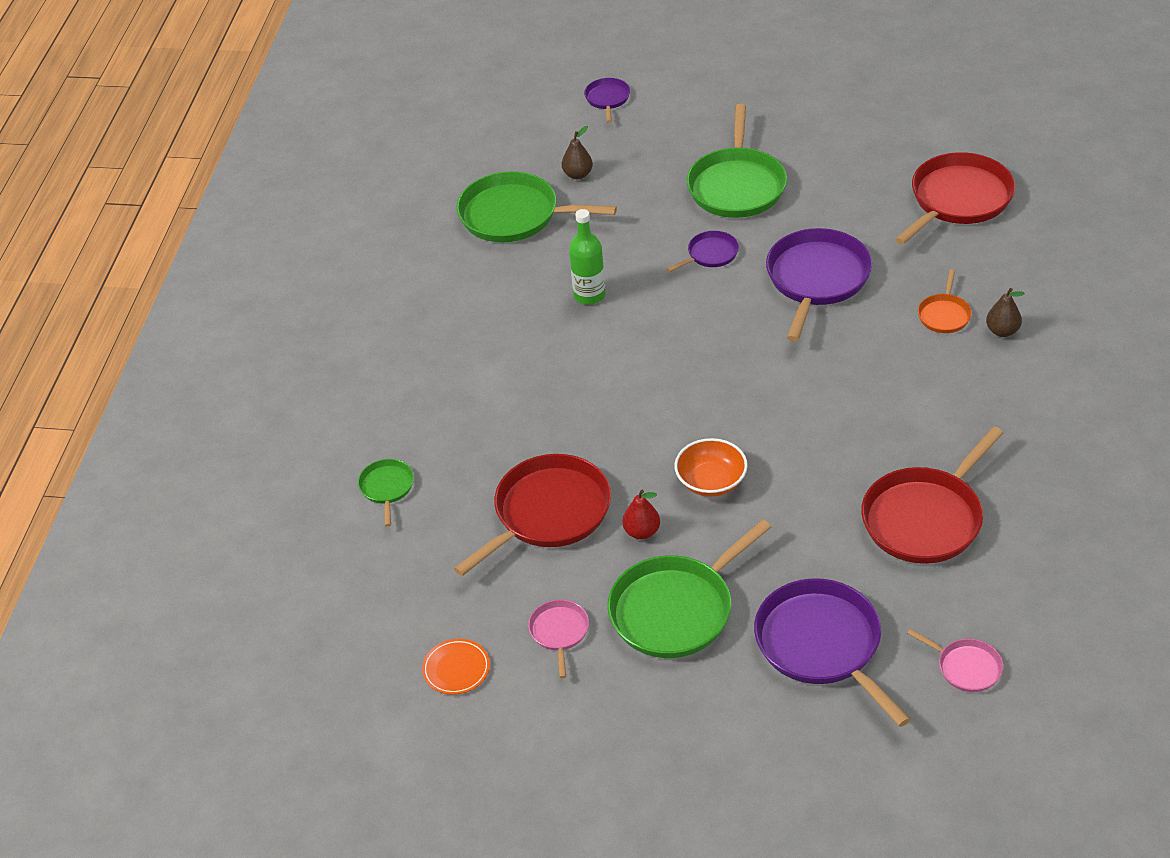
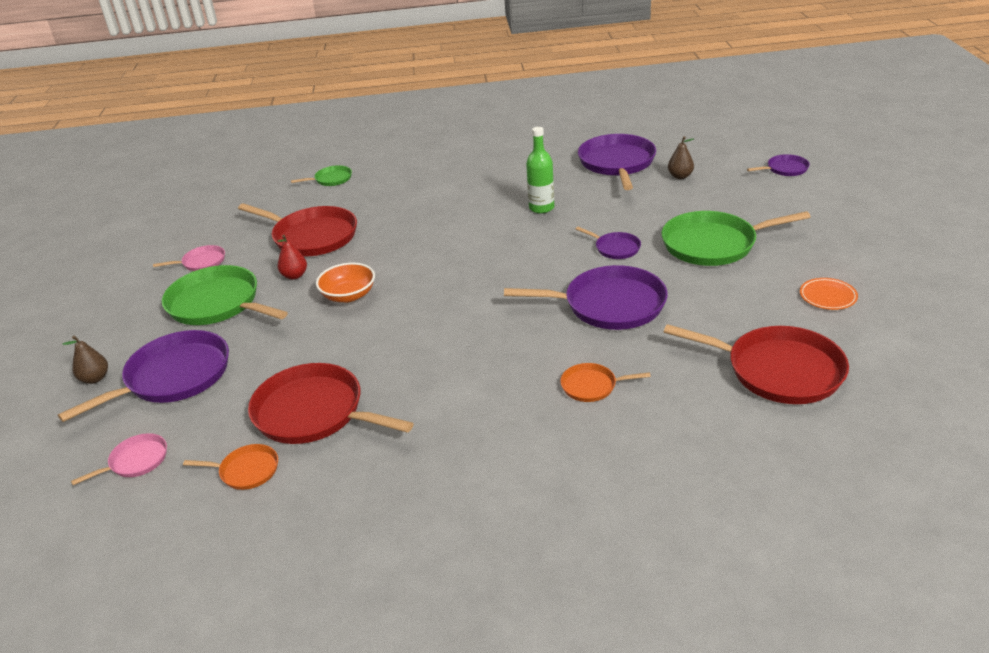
camera: 75 degrees right, 10 degrees down
(456, 669) = (175, 233): orange plate -> orange plate (828, 296)
(514, 215) = (617, 163): green pan -> purple pan
(966, 667) = (136, 461): pink pan -> pink pan turned 150 degrees counterclockwise
(1002, 331) = (582, 428): brown pear -> brown pear (95, 378)
(1003, 572) = (246, 471): none -> orange pan

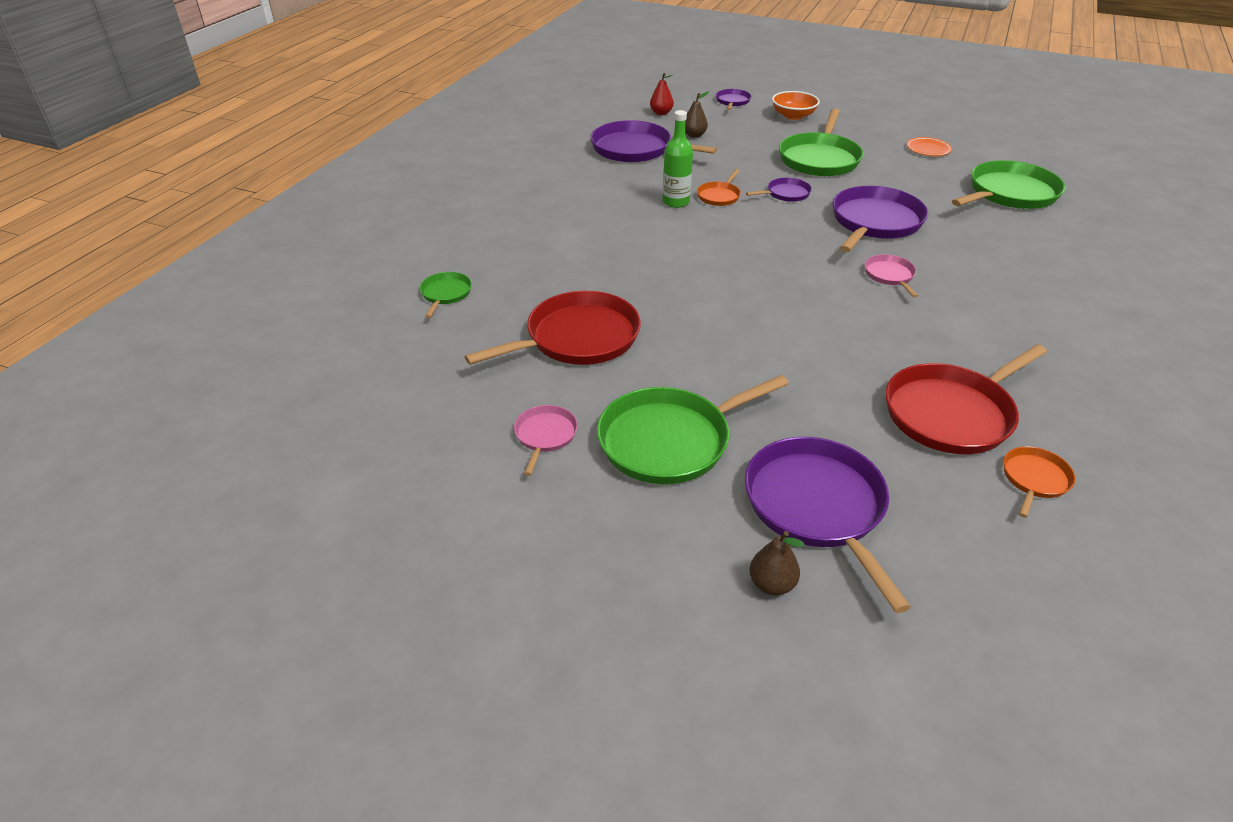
camera: 65 degrees left, 5 degrees up
(136, 461) = (983, 567): pink pan -> pink pan (890, 275)
(294, 276) = (659, 369): red pear -> red pear (661, 113)
(349, 295) = (739, 343): orange bowl -> orange bowl (793, 116)
(592, 386) = (989, 263): orange pan -> orange pan (719, 196)
(778, 370) = (1009, 193): red pan -> green pan

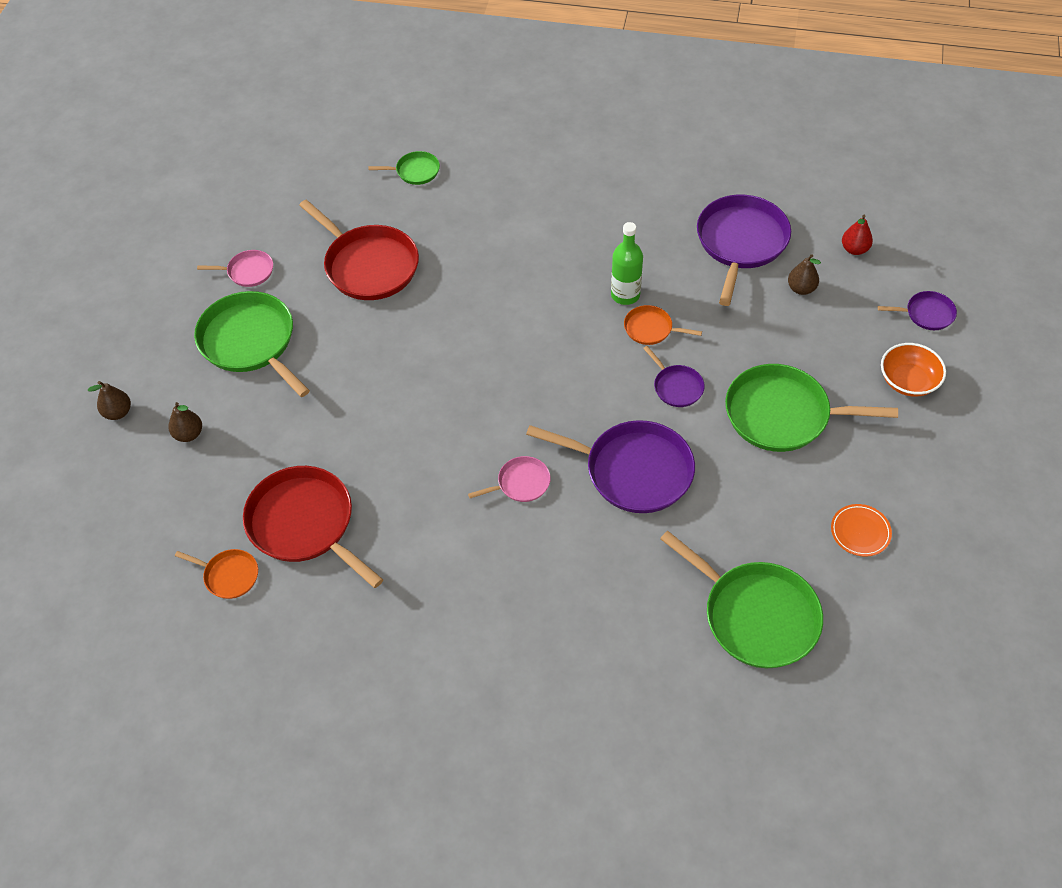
camera: 80 degrees right, 15 degrees up
(817, 507) = (189, 434): purple pan -> brown pear

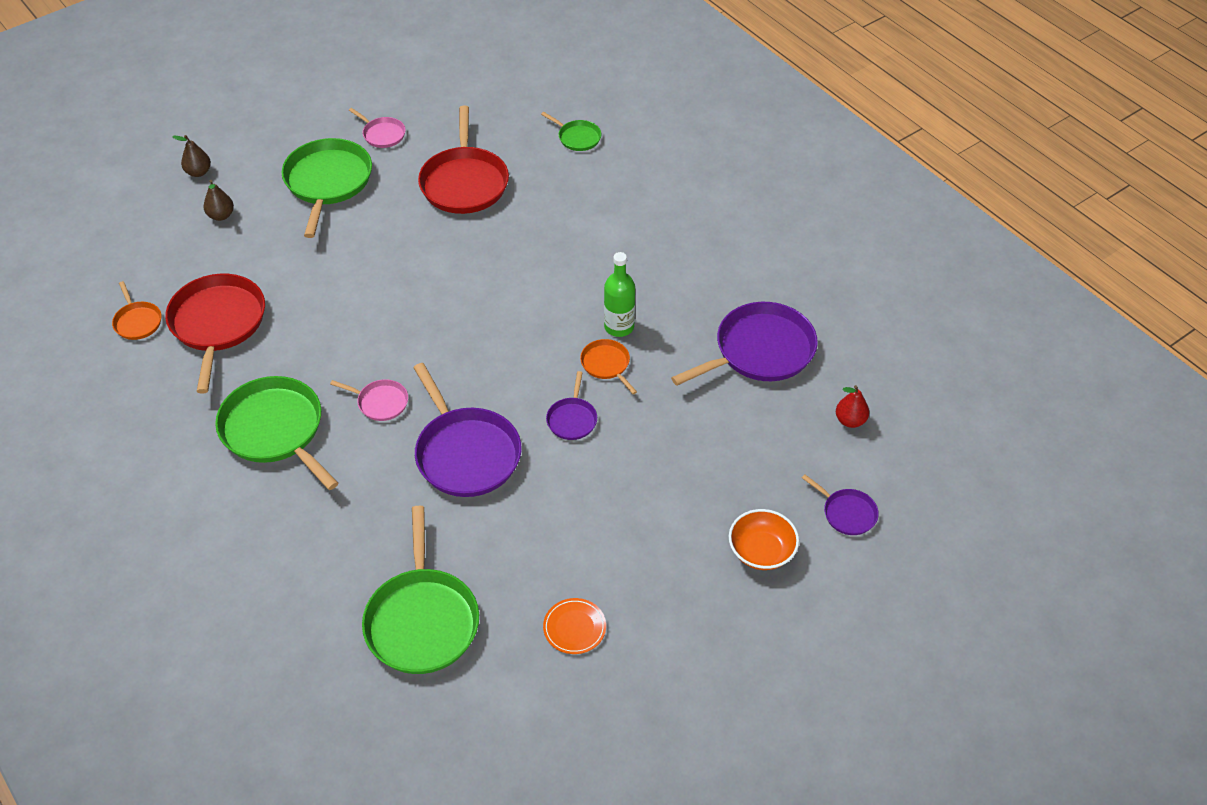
camera: 40 degrees right, 5 degrees down
(783, 414) = (627, 499): green pan -> green pan (275, 430)
(801, 289) = (764, 419): brown pear -> none

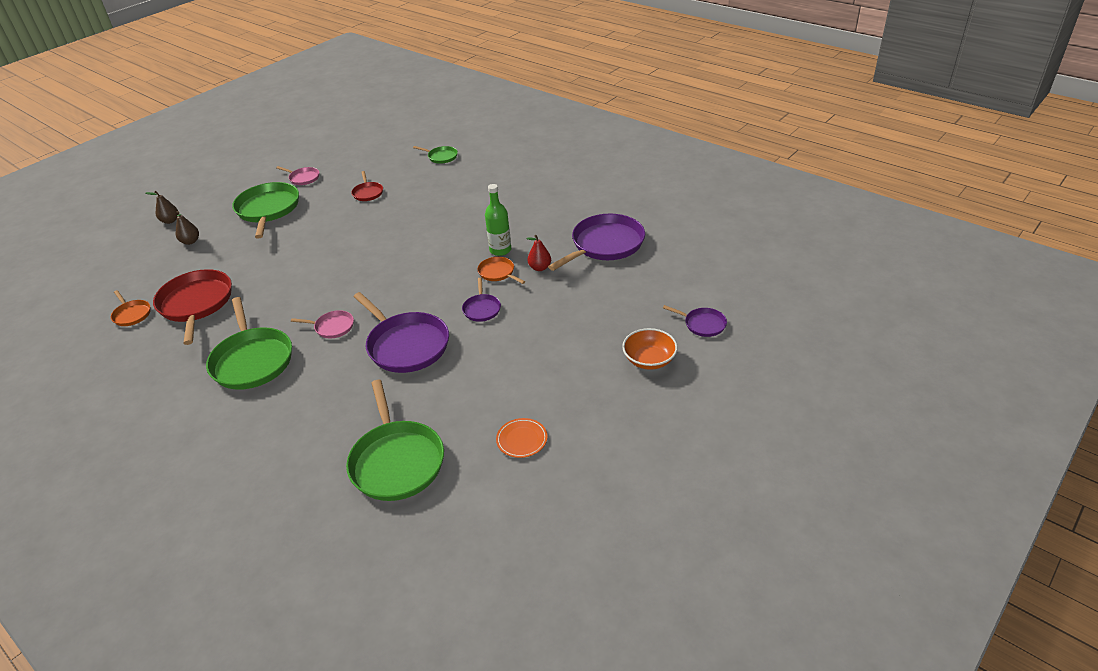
camera: 10 degrees left, 10 degrees down
(275, 430) = (252, 360): green pan -> green pan turned 150 degrees counterclockwise
(464, 182) = (368, 193): red pan -> red pan, size x0.49
(850, 420) = (683, 271): red pear -> red pear (540, 268)

